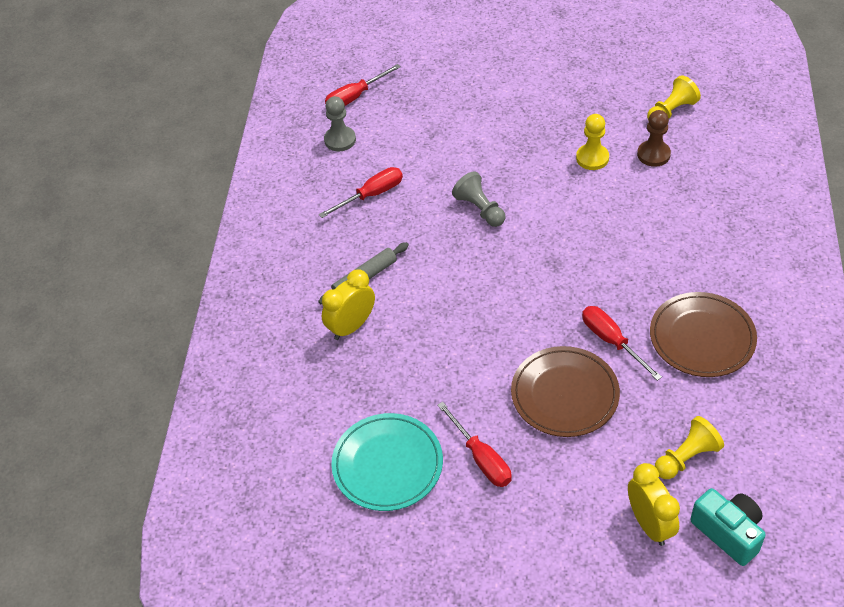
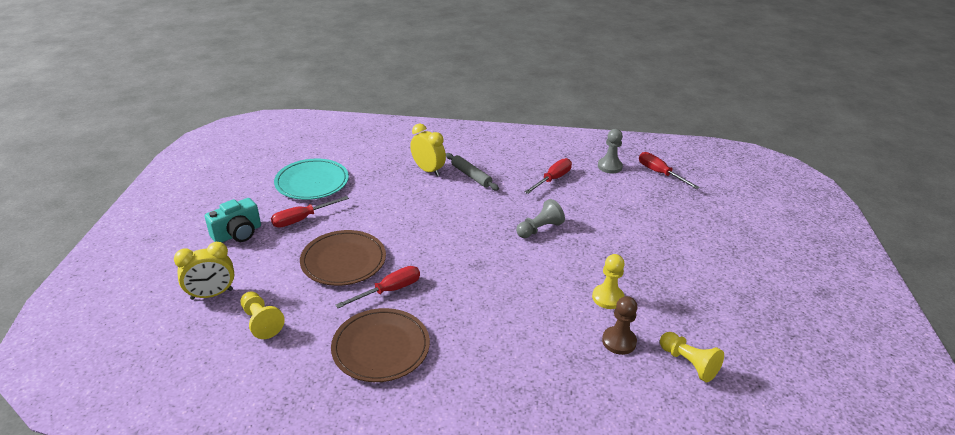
camera: 85 degrees right, 15 degrees down
(371, 195) = (552, 179): red screwdriver -> red screwdriver turned 105 degrees counterclockwise
(728, 532) = (182, 338): turquoise camera -> turquoise camera (238, 234)

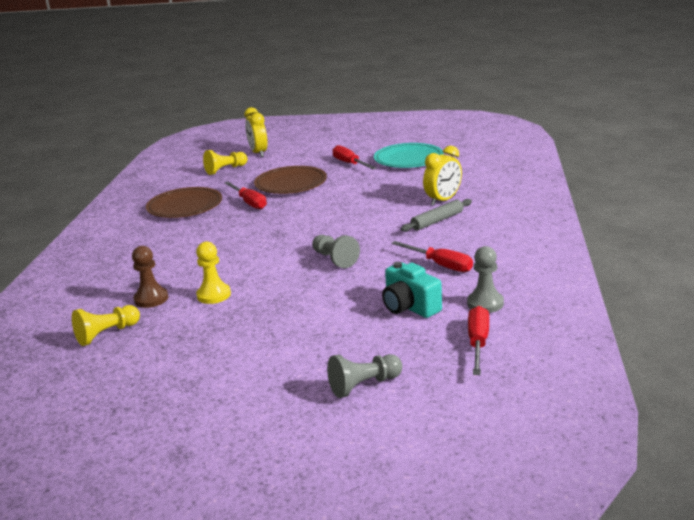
camera: 95 degrees right, 10 degrees down
(238, 234) = (329, 148): turquoise camera -> turquoise camera (409, 307)
(659, 173) = (478, 343): red screwdriver -> red screwdriver turned 45 degrees counterclockwise
(720, 217) = (364, 385): none -> grey pawn

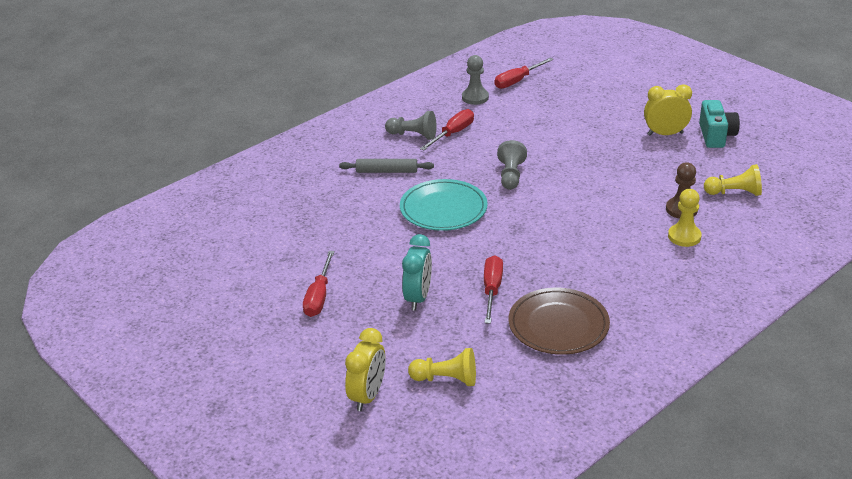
camera: 140 degrees left, 10 degrees up
(214, 295) = (631, 189): yellow pawn -> yellow pawn (684, 236)
(291, 184) = (418, 298): brown plate -> turquoise clock
(364, 385) = (605, 88): grey pawn -> grey pawn (413, 135)
(408, 159) = (263, 266): turquoise plate -> turquoise plate (443, 209)
(409, 307) = (519, 116): turquoise camera -> turquoise camera (716, 136)
(440, 265) = (453, 134): red screwdriver -> red screwdriver turned 45 degrees clockwise
(443, 200) = (343, 190): yellow clock -> yellow clock (665, 134)

